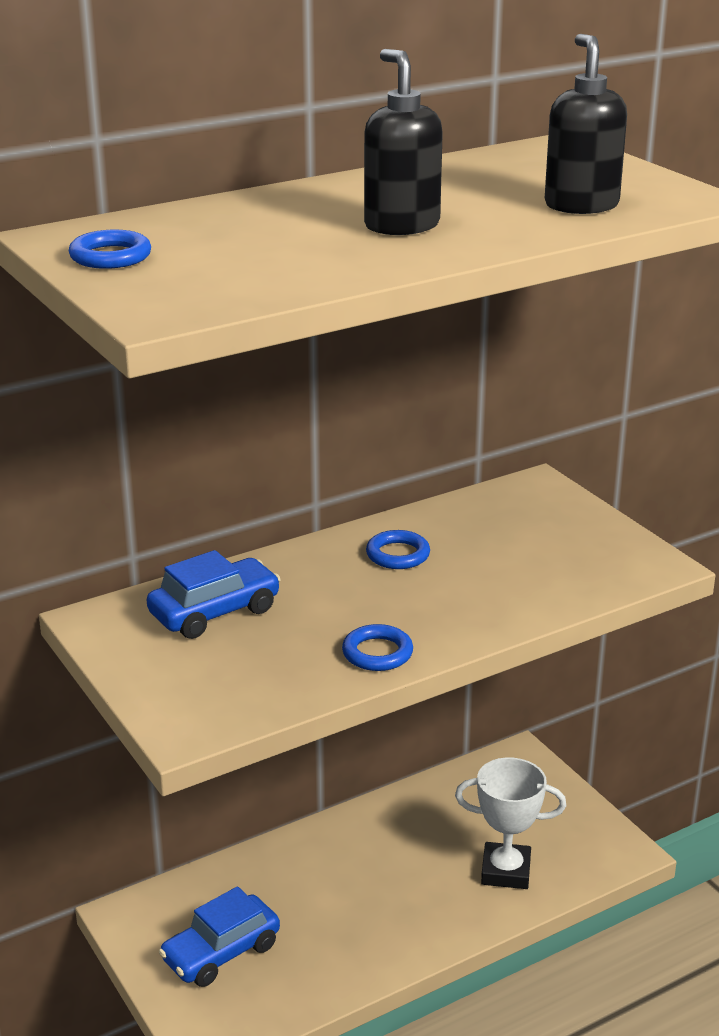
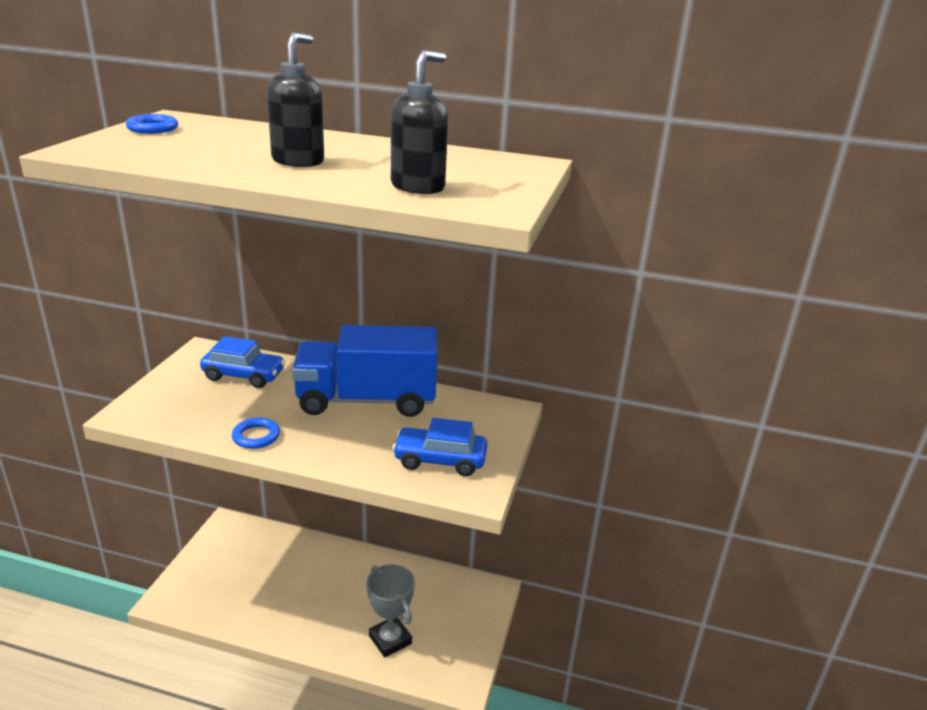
camera: 45 degrees right, 0 degrees up
(221, 952) = (227, 569): blue car -> blue car (440, 460)
(398, 555) = (367, 400): blue ring -> blue truck
(506, 871) = (390, 640): white trophy -> grey trophy

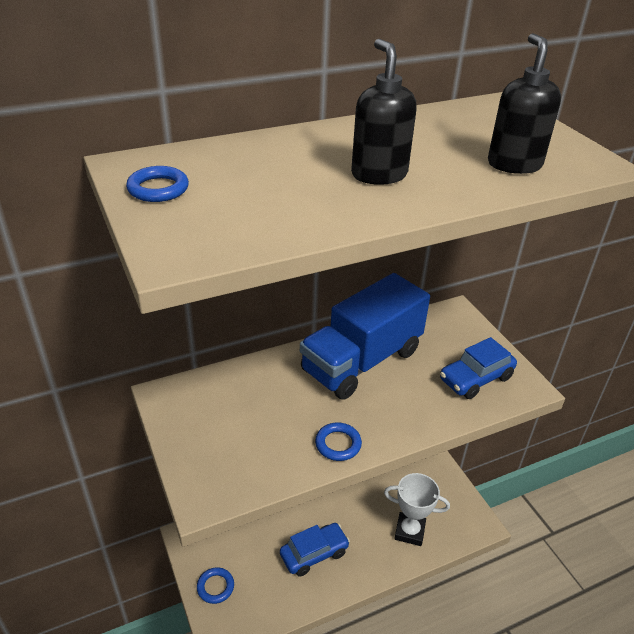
camera: 40 degrees left, 10 degrees up
(200, 569) = (215, 587): none -> blue ring
(244, 375) = (239, 397): blue car -> blue car (314, 554)
(390, 640) = (409, 531): grey trophy -> white trophy

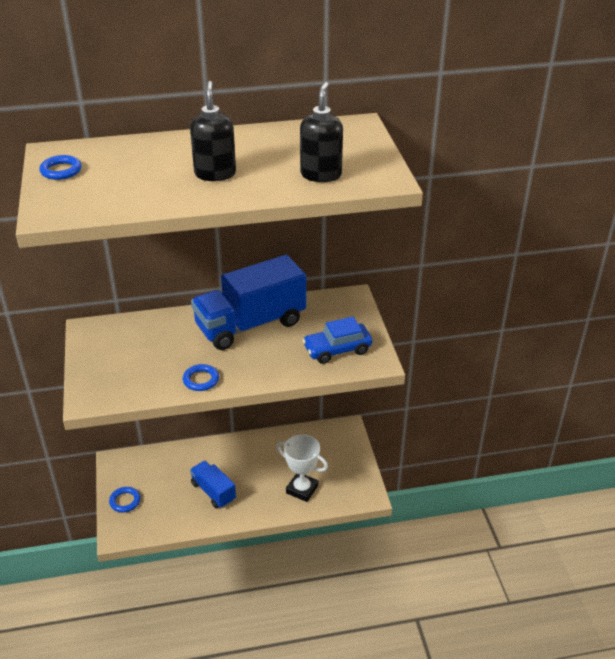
camera: 15 degrees right, 0 degrees up
(314, 554) = (213, 492): blue car -> blue truck

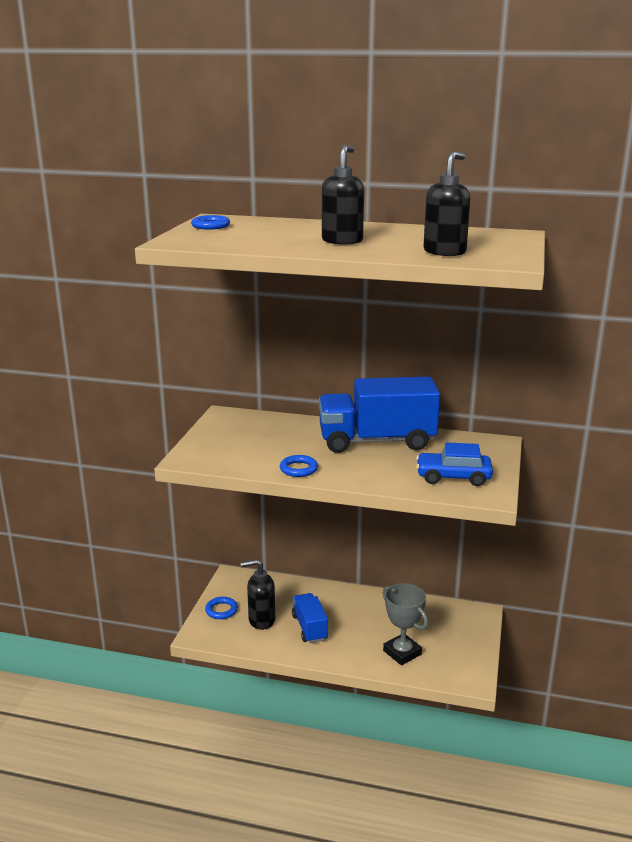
camera: 25 degrees right, 15 degrees down
(167, 499) = (261, 620): none -> black soap dispenser
(302, 489) = (402, 652): white trophy -> grey trophy

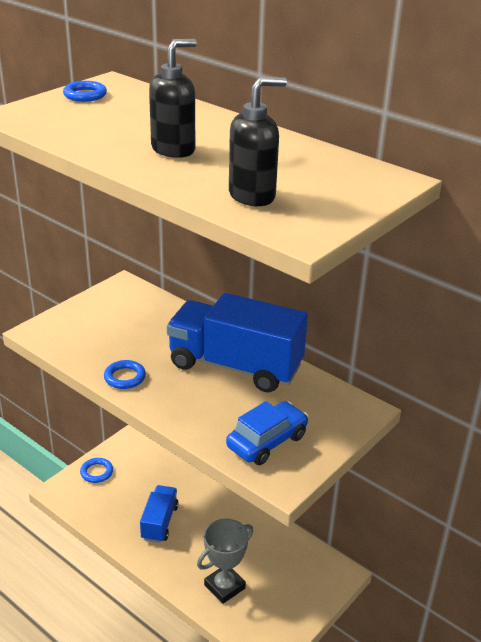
camera: 25 degrees right, 10 degrees up
(261, 620) = (123, 497): black soap dispenser -> none
(402, 652) = (224, 586): grey trophy -> grey trophy turned 60 degrees clockwise
(453, 477) = (267, 441): blue car -> blue car turned 105 degrees clockwise

